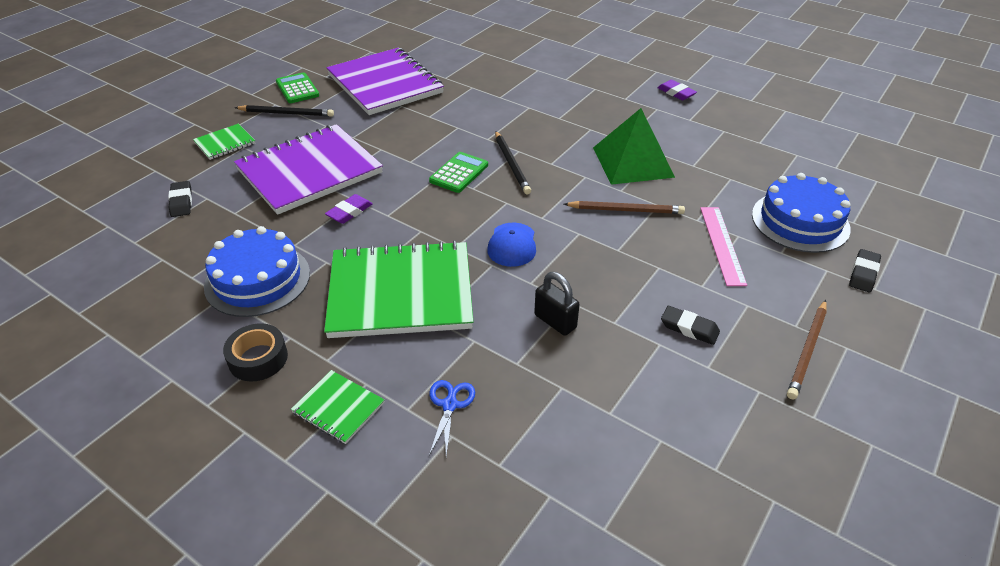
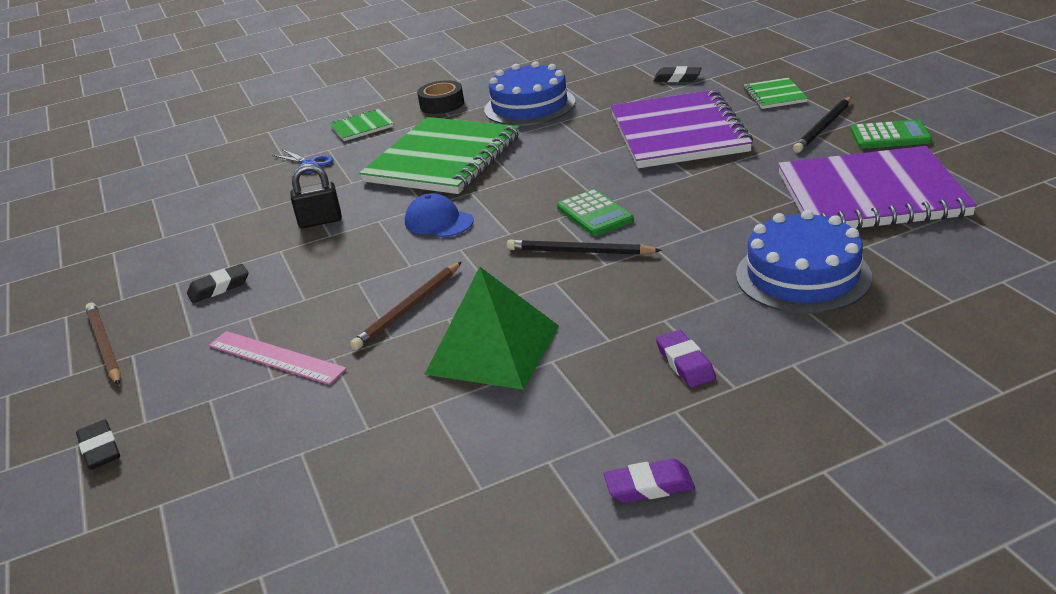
camera: 125 degrees right, 10 degrees down
(349, 212) = (583, 147): purple eraser -> purple eraser (685, 363)
(800, 221) = (224, 447): blue cake -> blue cake (802, 275)

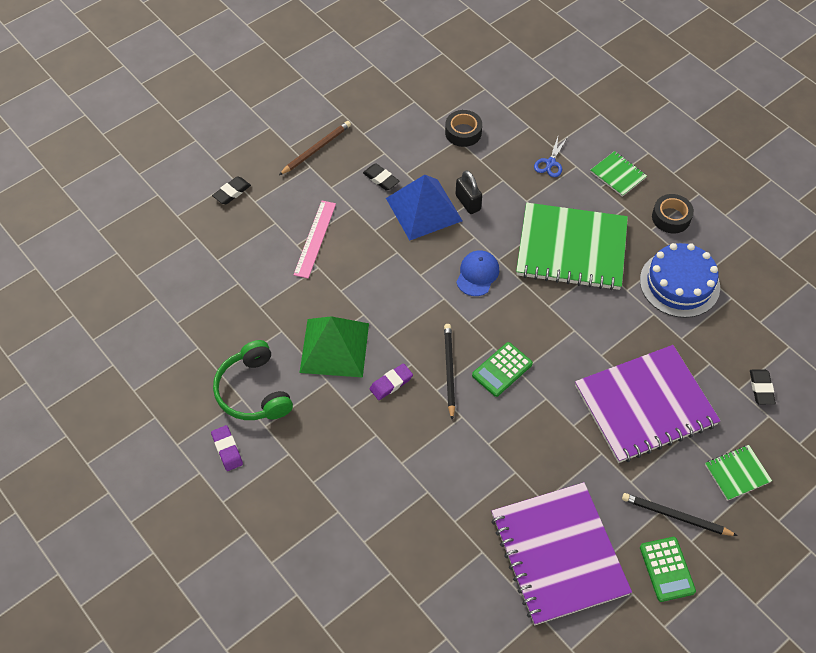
camera: 70 degrees right, 25 degrees up
(205, 217) = (463, 132): none -> black tape
(302, 255) = (423, 209): none -> blue pyramid
(409, 308) = (371, 290): brown pencil -> none
(538, 445) = (253, 391): none -> green headphones
(685, 363) = (332, 452): purple eraser -> purple eraser (391, 383)
(802, 275) = (437, 512): blue cake -> none

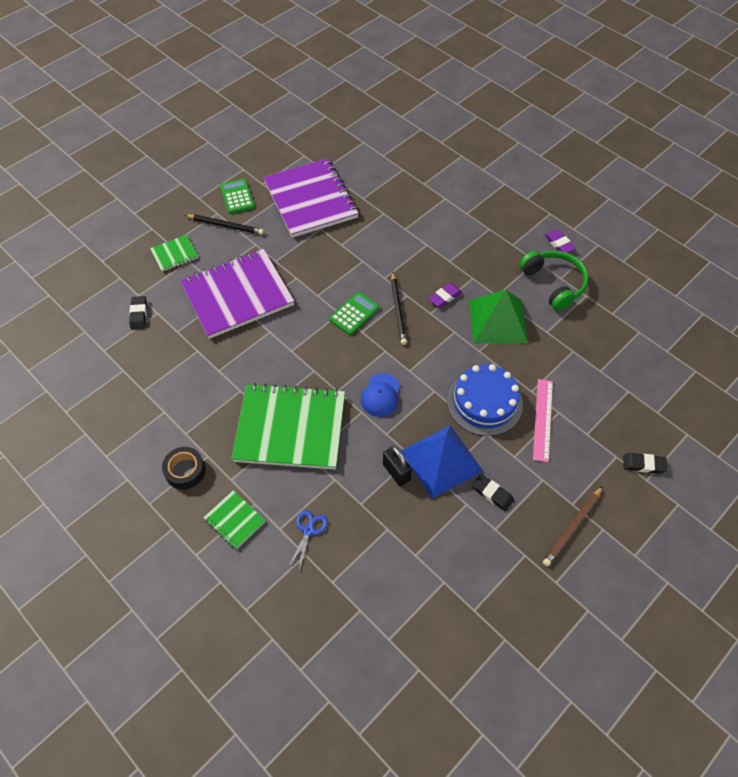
camera: 175 degrees right, 0 degrees up
(232, 192) = (643, 464): black eraser -> black eraser turned 60 degrees clockwise
(463, 132) = (410, 565): black tape -> none
(679, 283) = (190, 400): blue cake -> blue cake (484, 402)

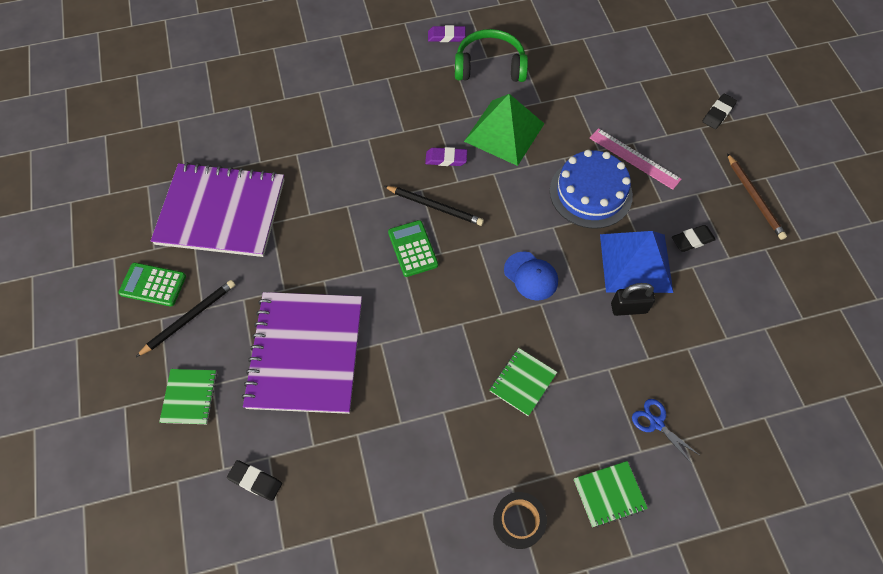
camera: 60 degrees left, 5 degrees up
(290, 428) = (522, 382): green notebook -> green notebook, size x0.44
(444, 297) = (446, 159): purple eraser -> purple eraser turned 75 degrees counterclockwise

